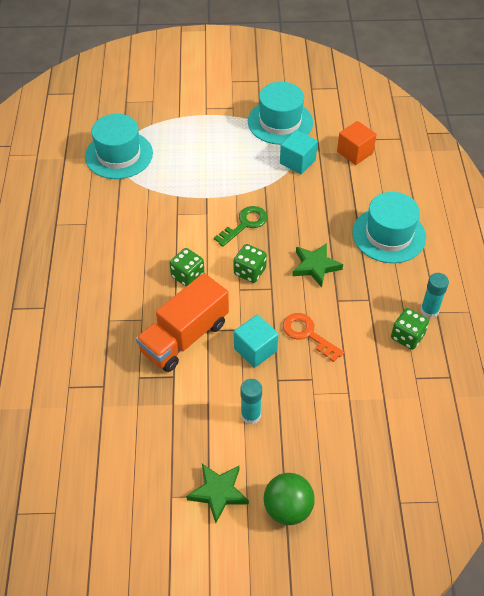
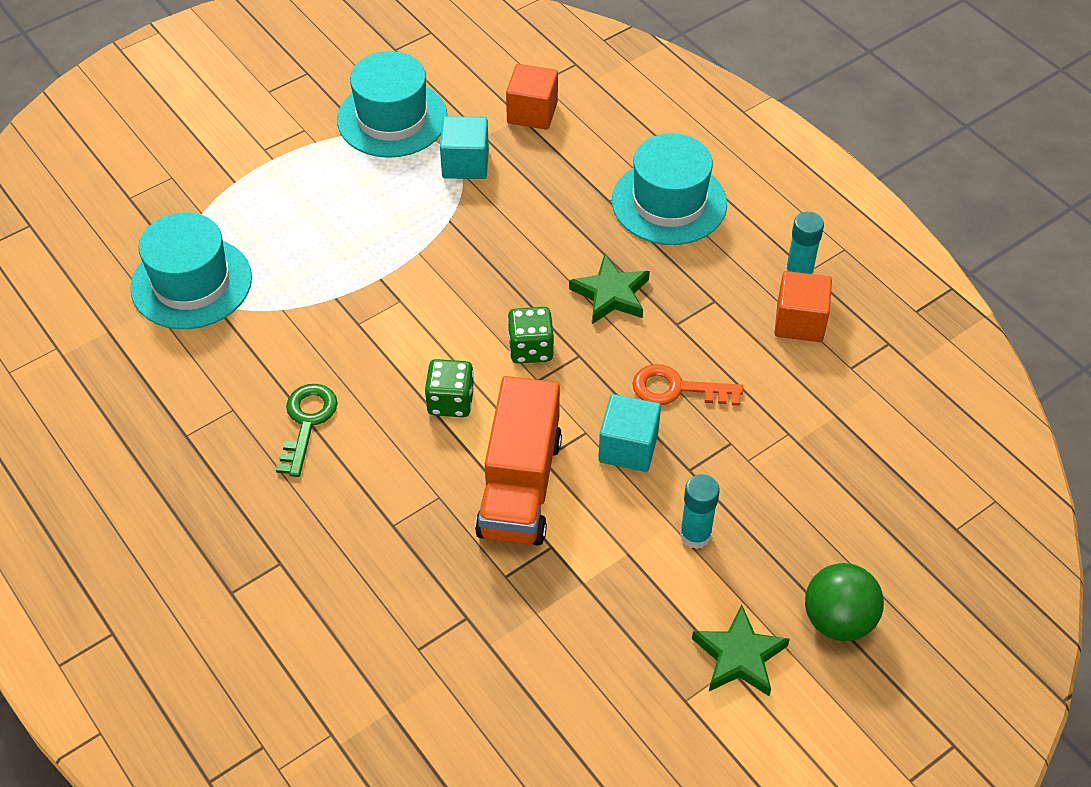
camera: 35 degrees left, 0 degrees up
(245, 224) = (467, 287): green key -> green key (307, 422)
(407, 336) = (799, 322): green dice -> orange cube

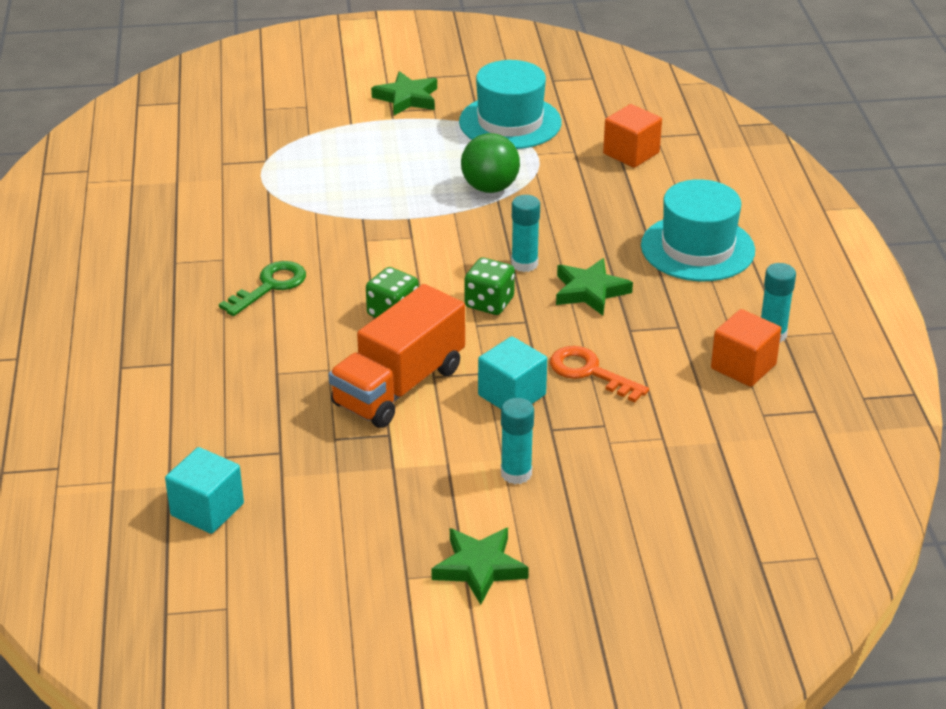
camera: 30 degrees right, 15 degrees down
(191, 283) = (262, 173): turquoise hat -> none
(268, 127) = (407, 98): none -> green star
(465, 163) = (544, 168): turquoise cube -> turquoise cube (207, 510)
(529, 288) = (524, 264): none -> turquoise glue stick
(838, 620) = (589, 580): green ball -> green ball (490, 188)

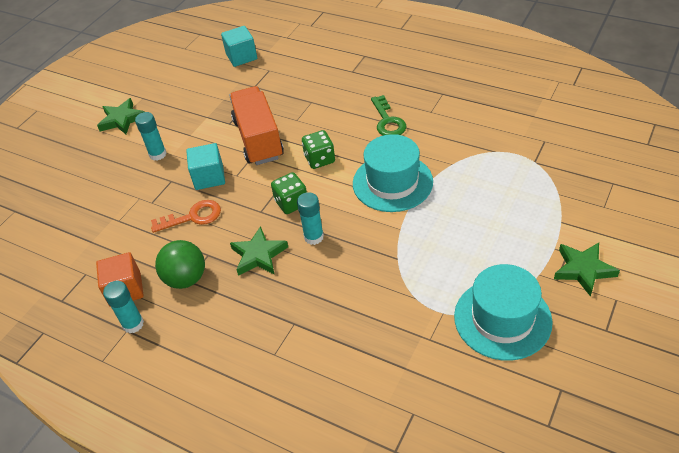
camera: 130 degrees right, 10 degrees up
(490, 188) = (415, 261): green ball -> green ball (186, 278)
(631, 153) = (399, 376): orange cube -> none
(697, 248) = (248, 341): turquoise hat -> turquoise hat (392, 182)

